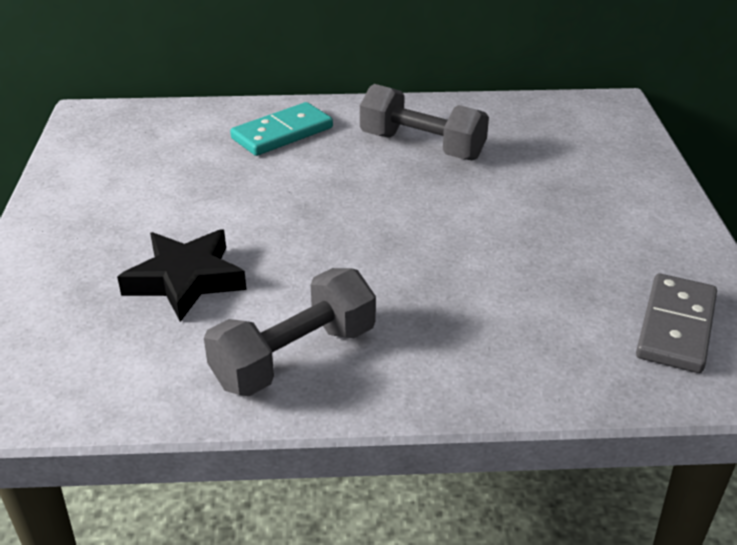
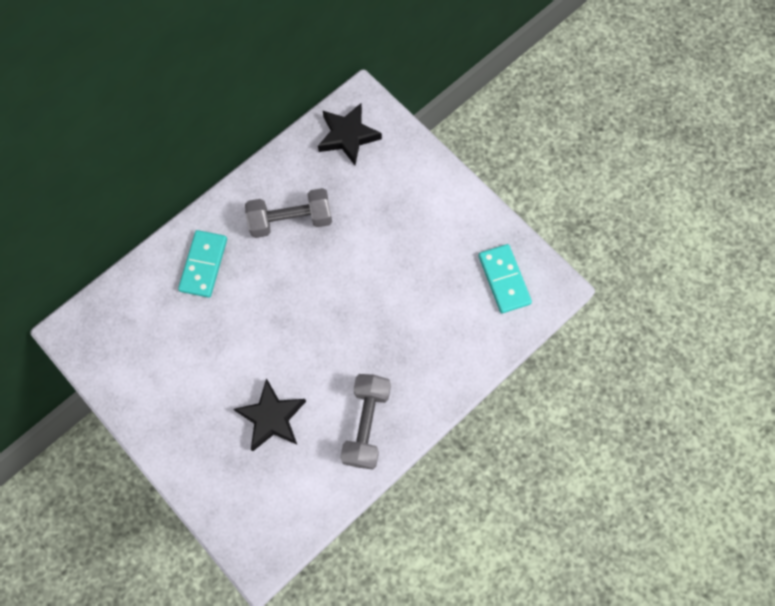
camera: 40 degrees left, 35 degrees up
(567, 120) = (348, 136): none -> black star
(675, 327) = (504, 279): grey domino -> turquoise domino

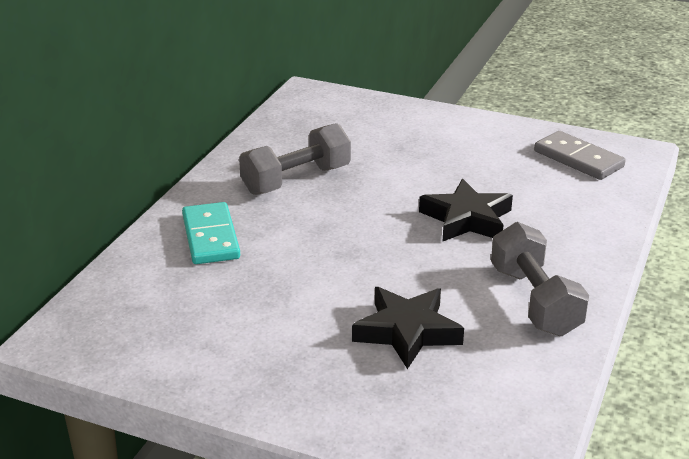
camera: 25 degrees left, 40 degrees down
(348, 136) = (314, 114): black star -> black star (467, 219)
(504, 279) = (578, 159): turquoise domino -> grey domino

